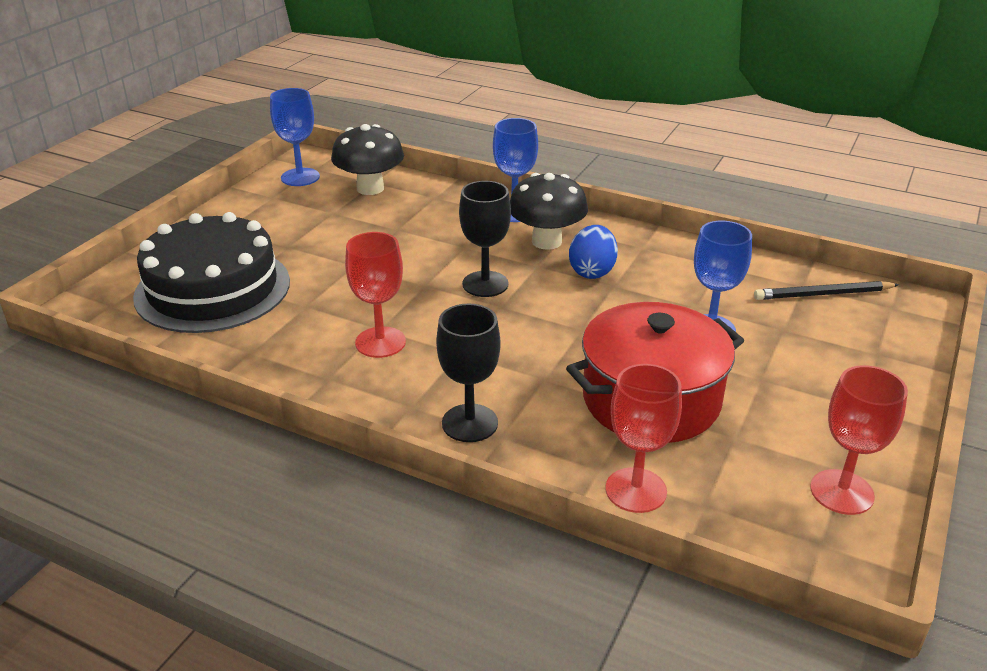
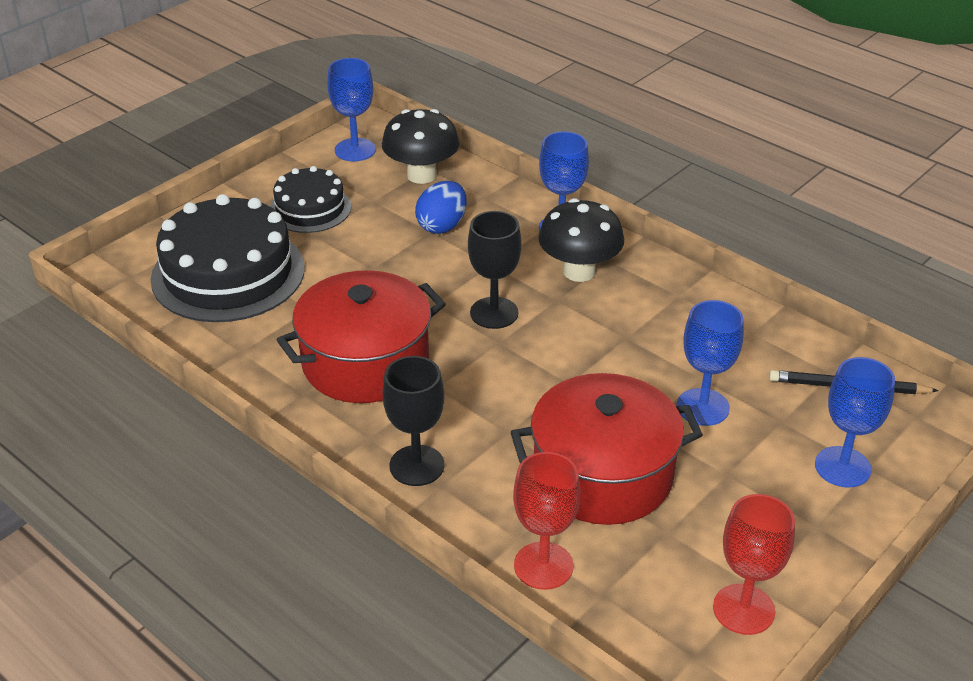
camera: 15 degrees right, 5 degrees up
(275, 226) = (310, 208): none -> black cake
(380, 342) = (365, 362): red goblet -> red pot
(592, 271) = (611, 316): blue egg -> blue egg (442, 226)
(856, 356) = (842, 467): none -> blue goblet

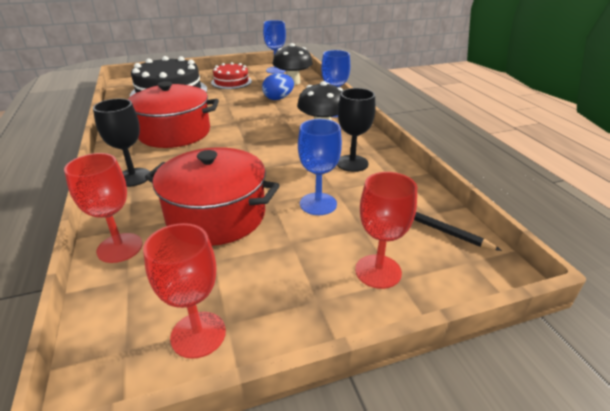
camera: 30 degrees right, 5 degrees down
(310, 208) = (231, 82): black cake -> red cake
(494, 313) = (258, 132): black goblet -> black goblet (352, 163)
(842, 467) = (378, 271): blue goblet -> red goblet

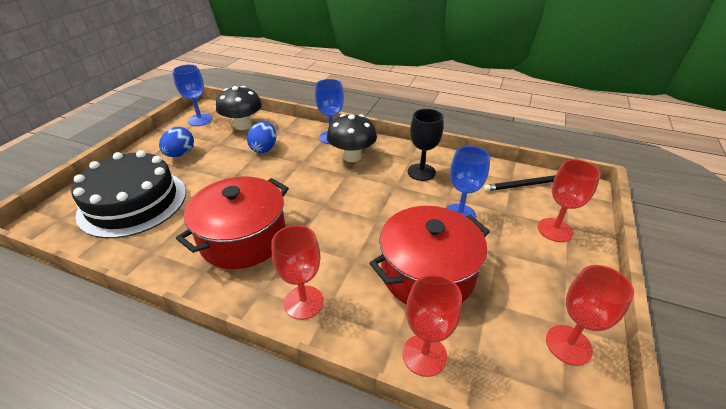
camera: 50 degrees left, 5 degrees up
(133, 177) = (303, 302): black goblet -> red goblet
(231, 82) = (180, 154): red cake -> blue egg

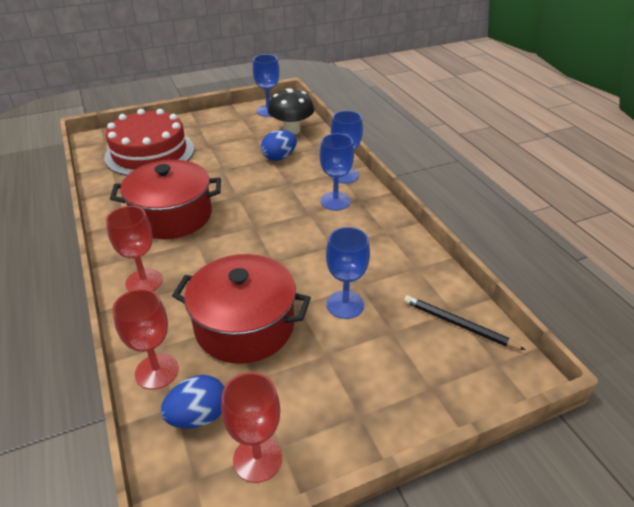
camera: 45 degrees right, 0 degrees up
(133, 202) = (149, 153): black cake -> red cake
(180, 154) = (219, 133): blue egg -> blue egg (198, 416)
(352, 156) = (335, 201): black mushroom -> blue goblet
(421, 172) = (373, 249): black goblet -> none
(554, 230) = (412, 380): red goblet -> none

